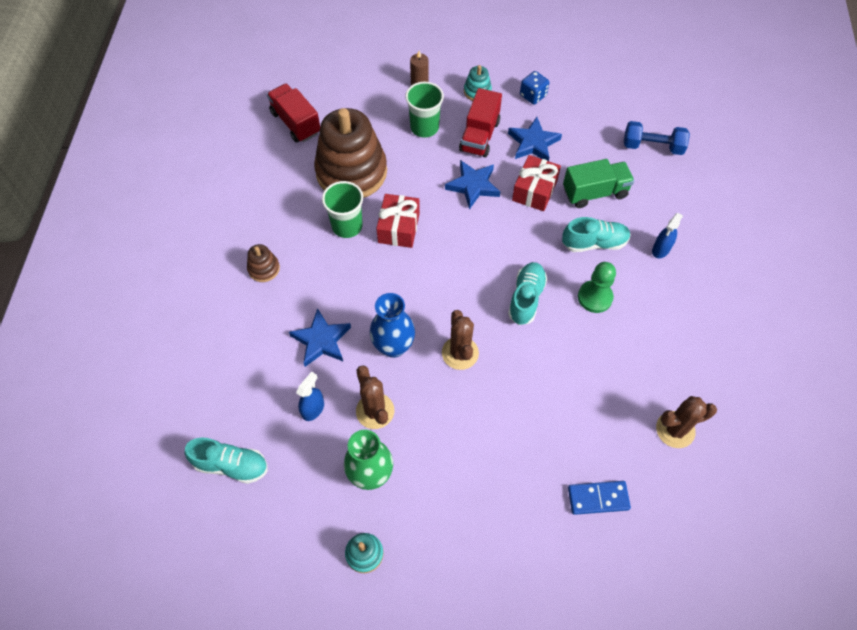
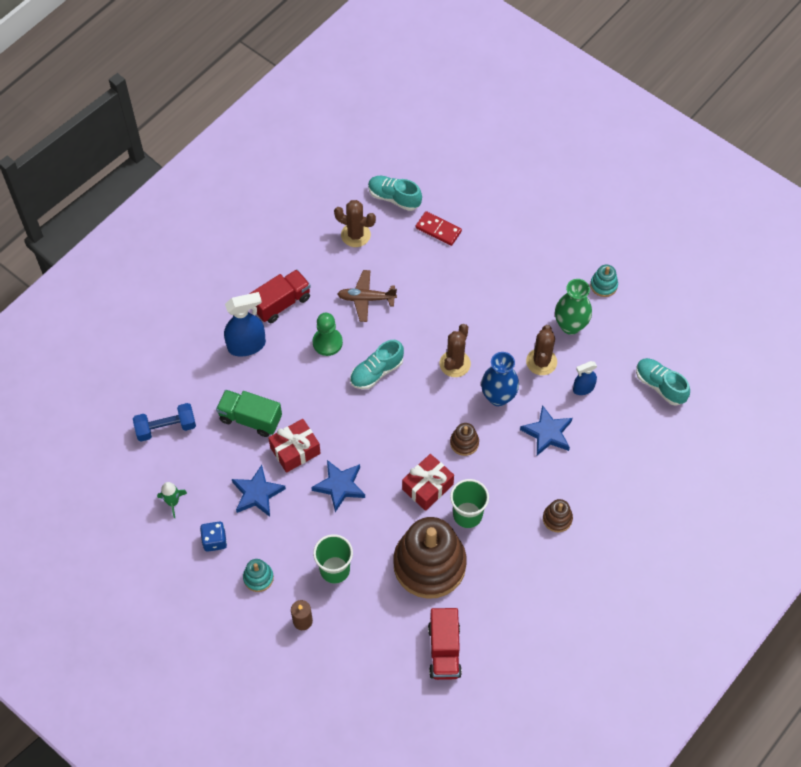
camera: 145 degrees left, 0 degrees up
(394, 284) = (464, 443): none -> brown stacking toy
(479, 136) = (295, 530): red truck -> red truck (281, 303)
(590, 101) = (173, 502): none -> green rocket
(594, 243) = (290, 380): turquoise shoe -> turquoise shoe (394, 198)
(598, 498) = (438, 230): blue domino -> red domino
(600, 364) = (366, 299): none -> brown plane
(652, 146) = (166, 428): blue dumbbell -> blue dumbbell turned 60 degrees counterclockwise
(661, 249) = (247, 345): blue spray bottle -> blue spray bottle, size x1.72

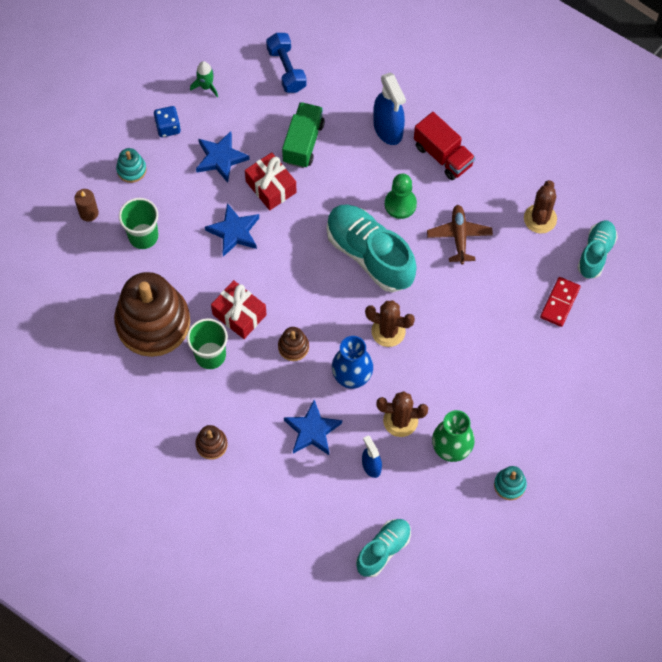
camera: 85 degrees right, 5 degrees up
(376, 372) = (370, 255): turquoise shoe -> turquoise shoe, size x1.69
(444, 650) = (62, 343): red truck -> none

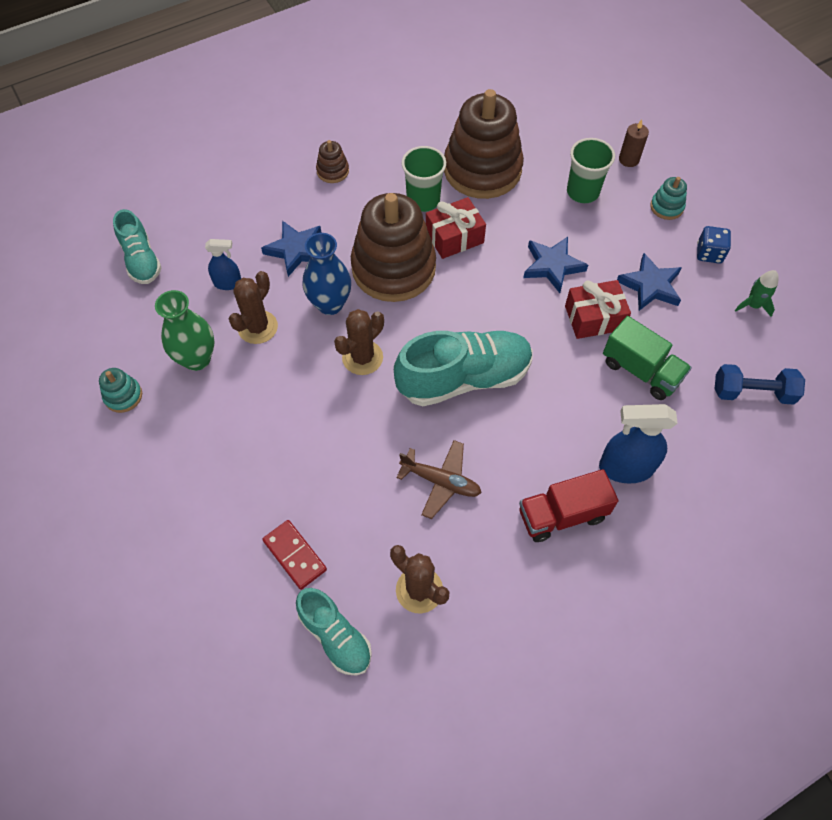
camera: 115 degrees right, 5 degrees down
(293, 347) = (393, 268): brown stacking toy -> brown stacking toy, size x2.41
(400, 204) = (514, 436): green pawn -> none

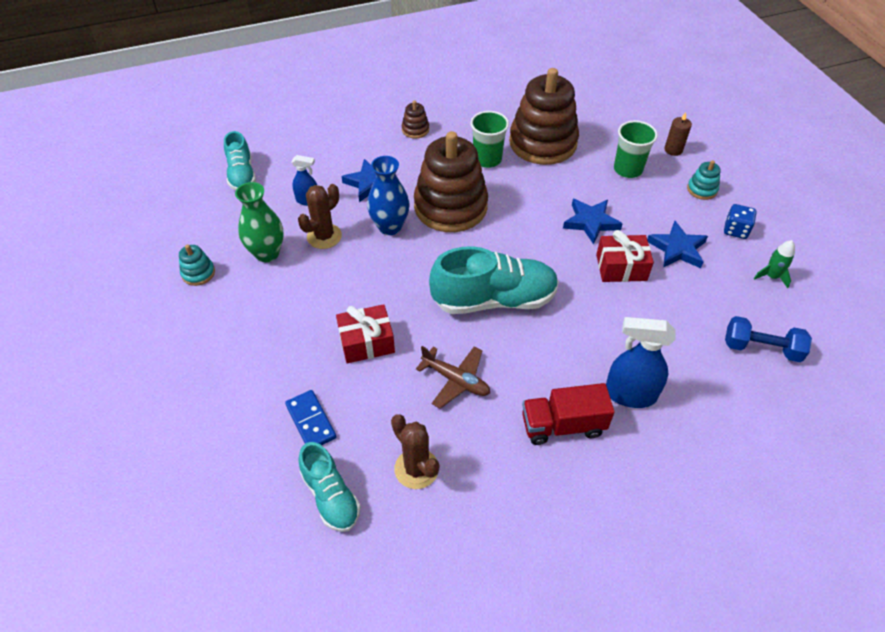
camera: 10 degrees right, 10 degrees down
(295, 555) = (311, 421): red domino -> blue domino
(362, 358) = (408, 271): brown cactus -> none
(454, 237) = (508, 190): red gift -> red gift (366, 342)
(641, 370) = (657, 315): green truck -> none

